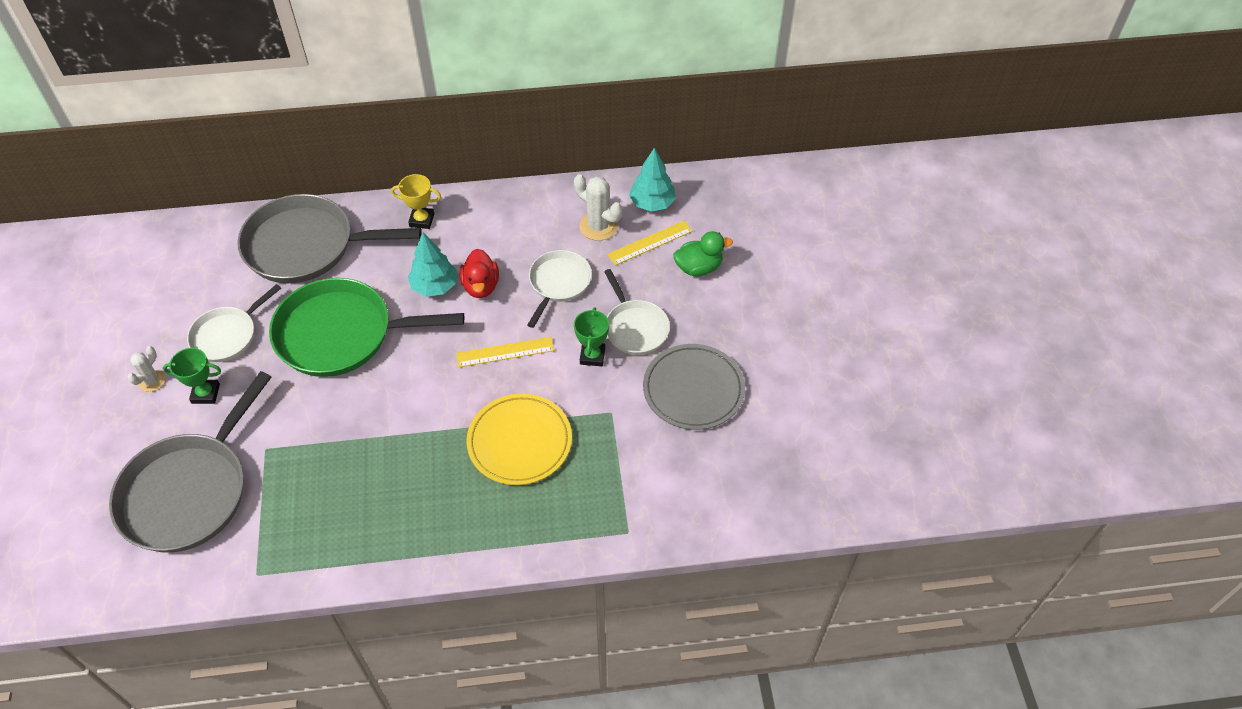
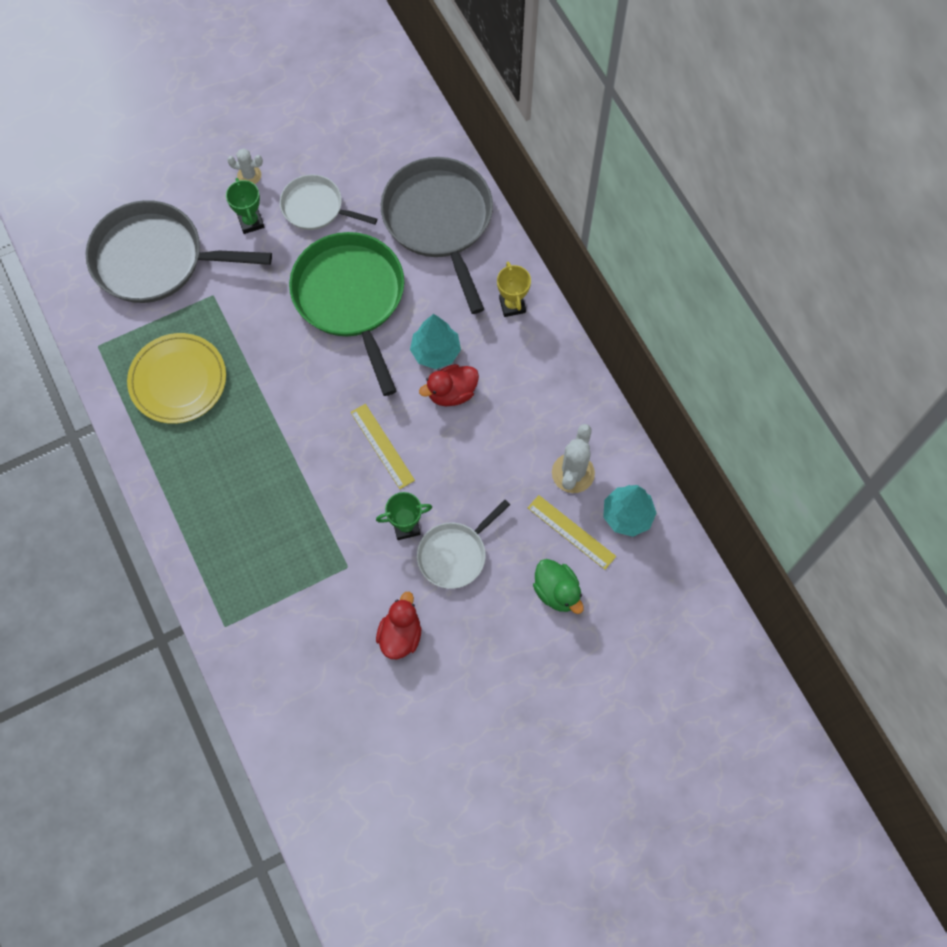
camera: 70 degrees right, 15 degrees up
(519, 442) = (288, 498): yellow plate -> yellow plate (178, 380)
(558, 283) = (483, 462): white pan -> none
(693, 389) = (400, 635): grey plate -> red duck

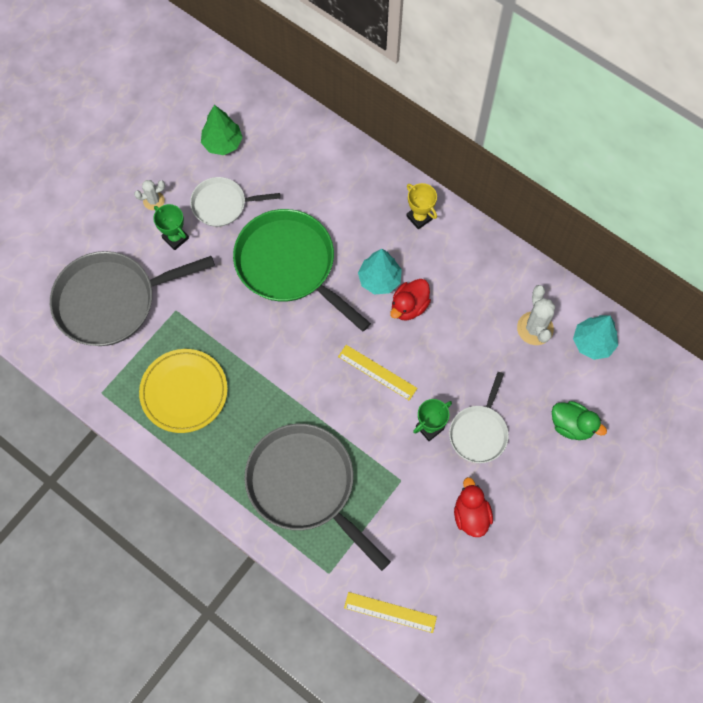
camera: 25 degrees left, 0 degrees up
(349, 145) = (222, 143): none -> green tree
(439, 221) = (327, 174): grey pan -> grey pan (305, 485)
(571, 532) = (558, 374): yellow ruler -> yellow ruler (390, 612)

